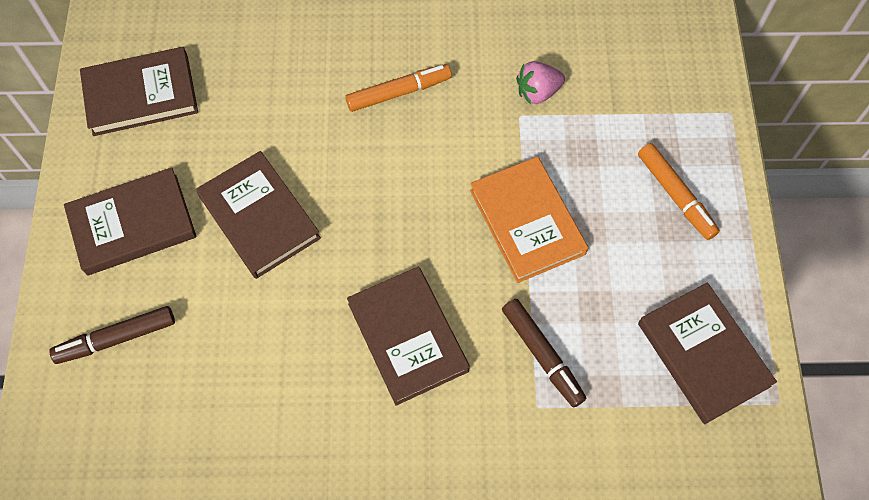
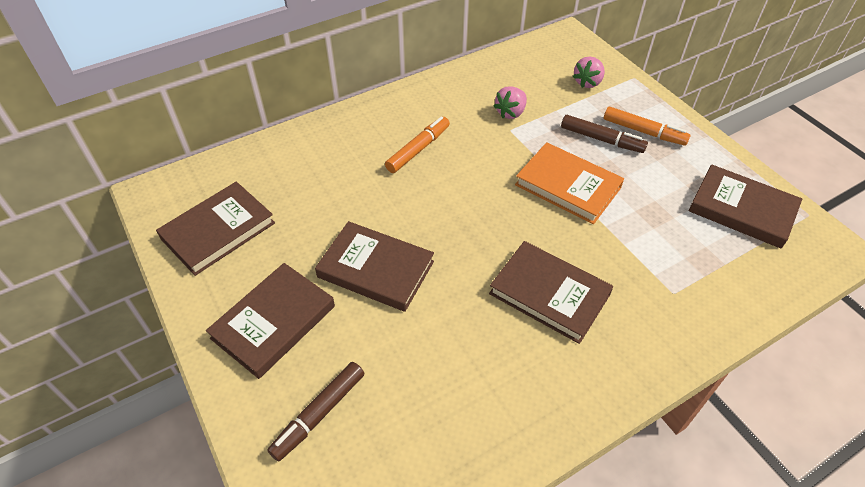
camera: 30 degrees left, 15 degrees down
(542, 354) = (647, 259): brown marker -> brown marker (601, 139)
(664, 92) = (587, 82): none -> pink strawberry

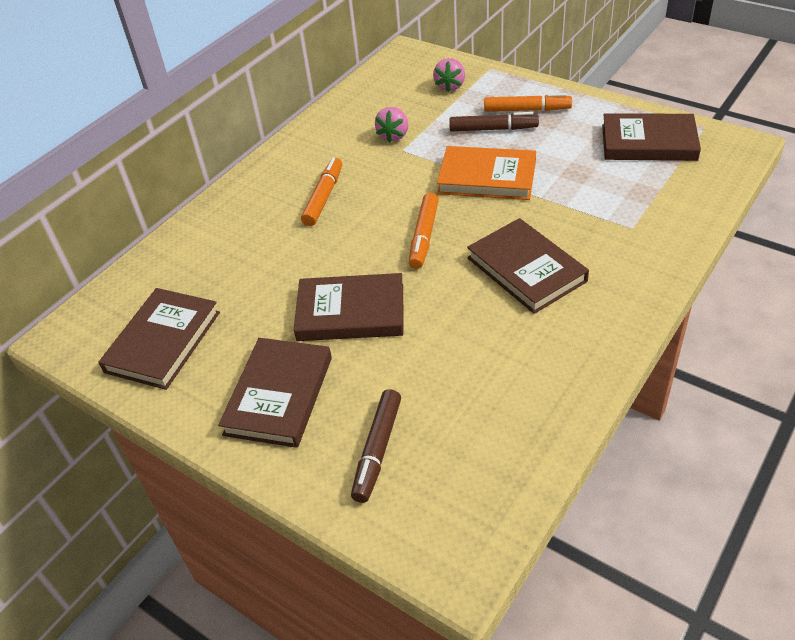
camera: 20 degrees left, 5 degrees down
(479, 222) = (424, 236): none -> orange marker
(549, 294) = (526, 269): brown book -> brown book turned 45 degrees clockwise

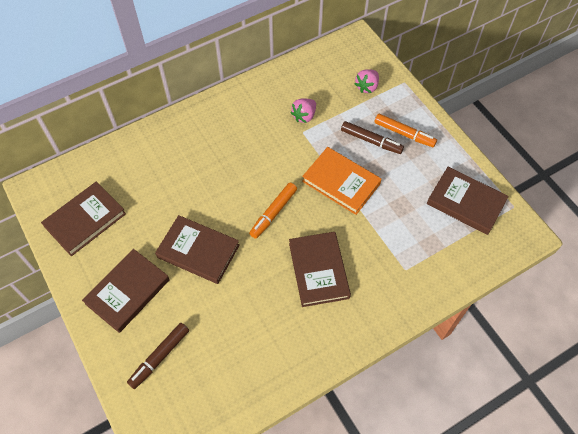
camera: 20 degrees right, 15 degrees up
(323, 197) = (231, 150): orange marker -> none

